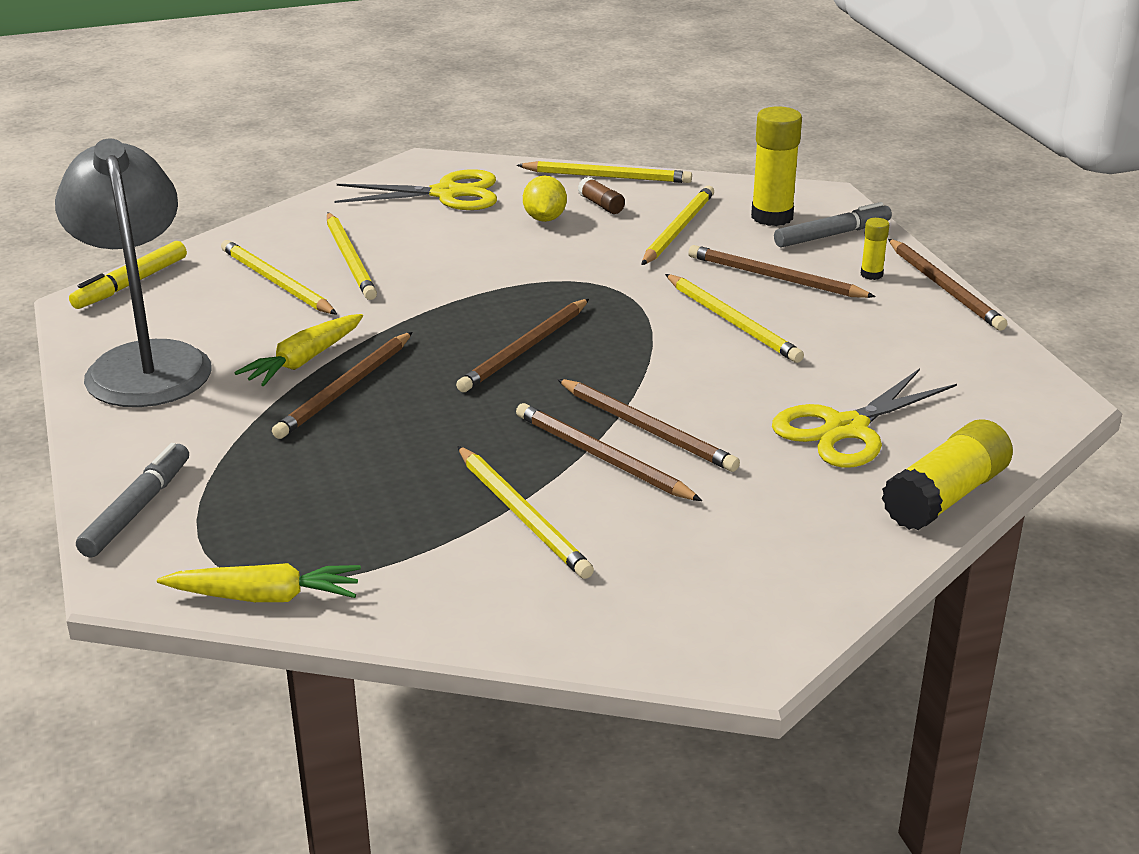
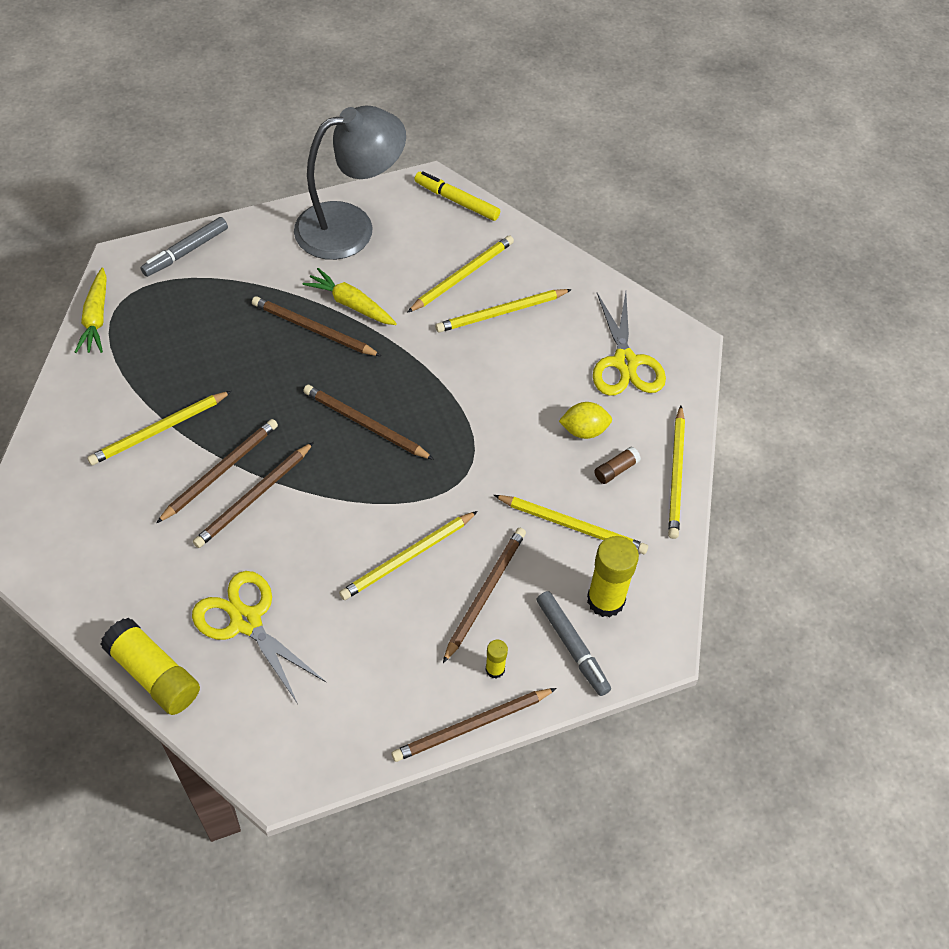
camera: 85 degrees right, 25 degrees up
(137, 509) = (186, 252): grey marker -> grey marker turned 120 degrees clockwise

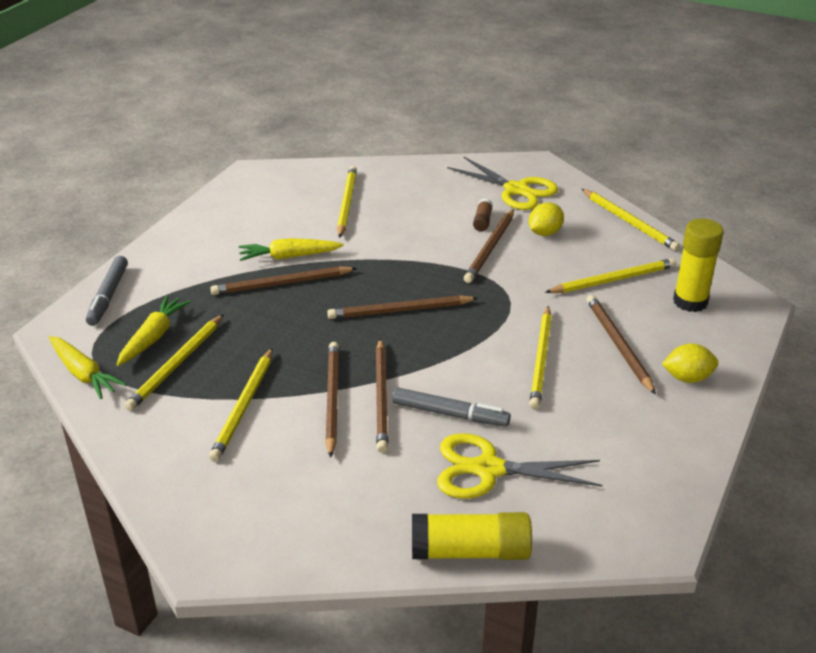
camera: 40 degrees left, 20 degrees down
(172, 317) = (153, 337): none -> yellow carrot
(350, 226) = (225, 219): grey lamp -> none
(456, 201) = (284, 171): yellow marker -> none
(472, 726) = (723, 415): brown pencil -> brown pencil (490, 248)
(495, 669) = (687, 378): yellow glue stick -> yellow lemon
(501, 312) = (402, 207): yellow pencil -> yellow pencil (177, 364)
(572, 646) = (710, 336): grey marker -> grey marker (450, 414)
(616, 470) = (593, 240): brown glue stick -> brown glue stick (482, 221)

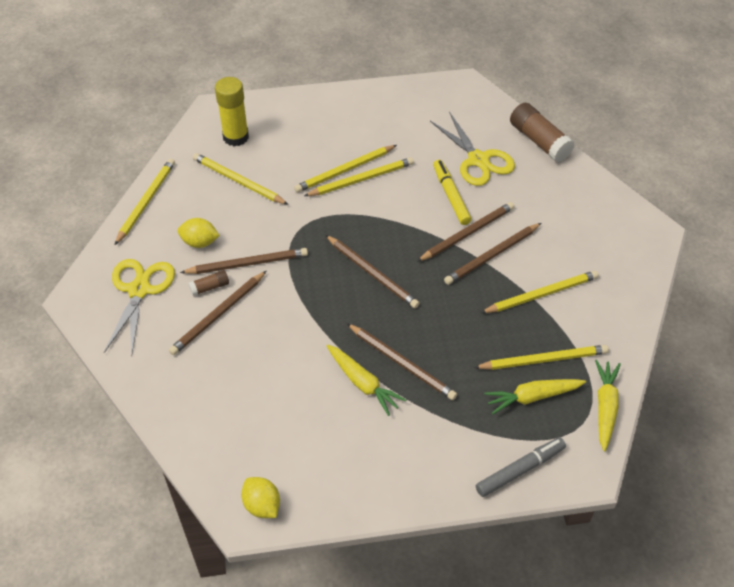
camera: 125 degrees left, 15 degrees up
(346, 204) = (249, 396): yellow pencil -> yellow pencil (345, 170)
(450, 414) = (451, 196): grey marker -> yellow marker
(470, 551) = (539, 141): yellow glue stick -> brown glue stick
(618, 345) = (315, 152): brown pencil -> brown pencil (218, 314)
(687, 378) = (322, 113): yellow lemon -> yellow lemon (262, 505)

